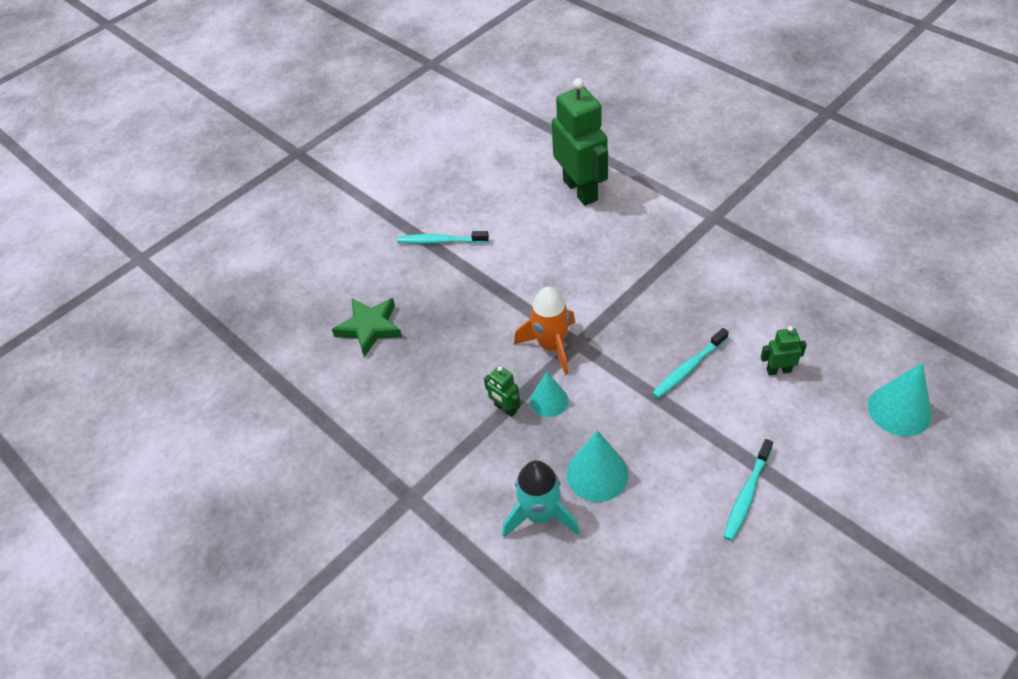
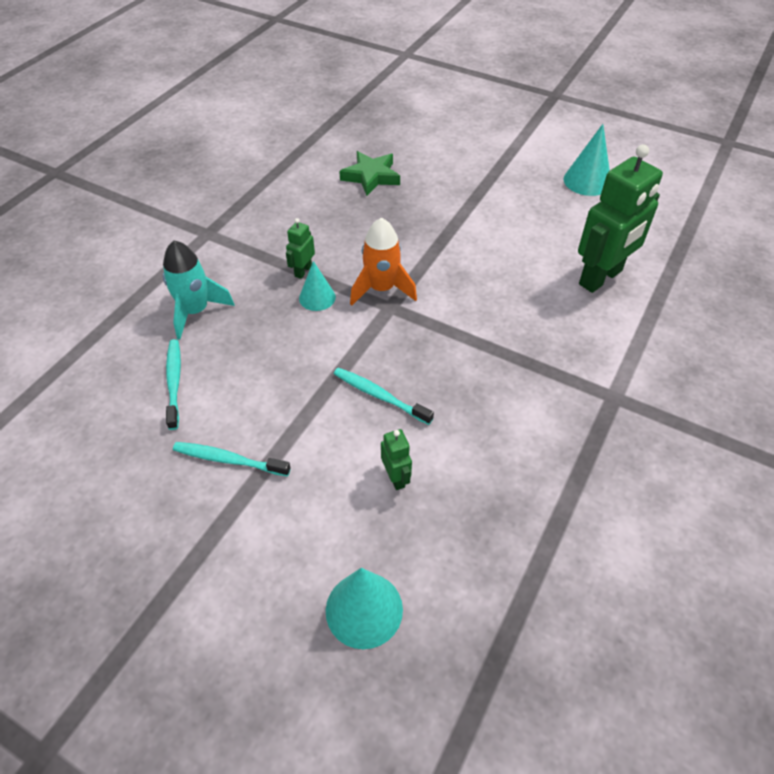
camera: 70 degrees right, 0 degrees up
(441, 241) = (486, 196): turquoise toothbrush -> turquoise toothbrush (174, 382)
(597, 474) = (241, 342): turquoise cone -> turquoise cone (587, 181)

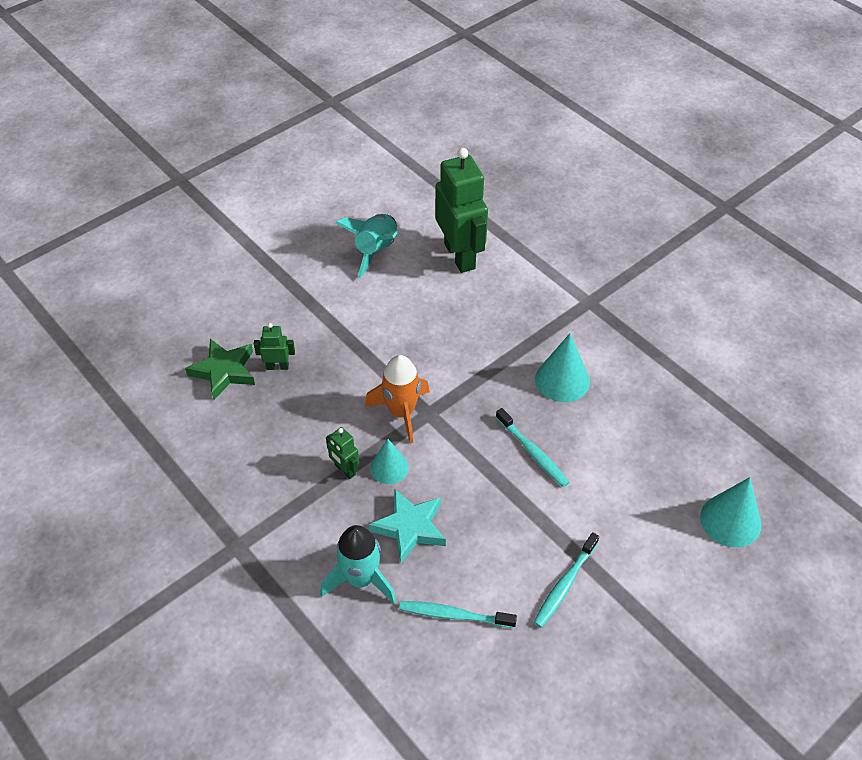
camera: 70 degrees left, 0 degrees up
(258, 328) = (410, 527): none -> turquoise star
(380, 396) = (533, 452): turquoise toothbrush -> turquoise toothbrush turned 90 degrees counterclockwise
(396, 477) = (621, 466): green robot -> green robot (277, 366)
(563, 221) = (376, 251): none -> turquoise rocket
(587, 181) = (330, 212): turquoise cone -> turquoise cone (562, 380)

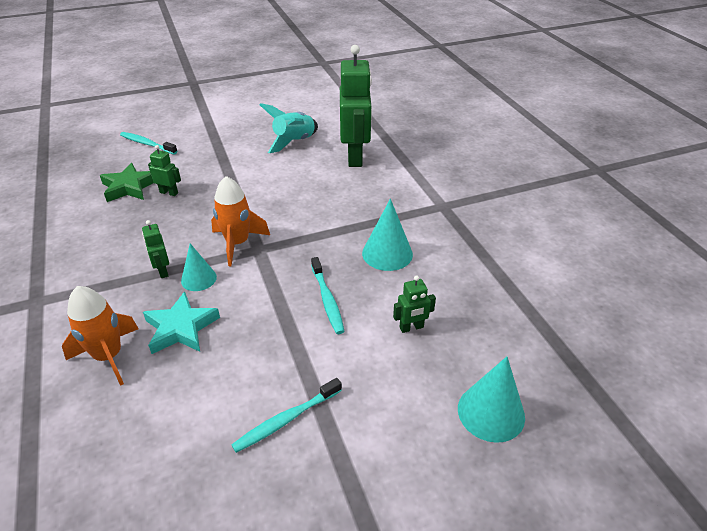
camera: 20 degrees right, 10 degrees down
(361, 579) = (109, 356): turquoise rocket -> orange rocket
(454, 615) = (164, 413): turquoise toothbrush -> turquoise toothbrush (147, 144)
(626, 458) = (411, 327): none -> green robot

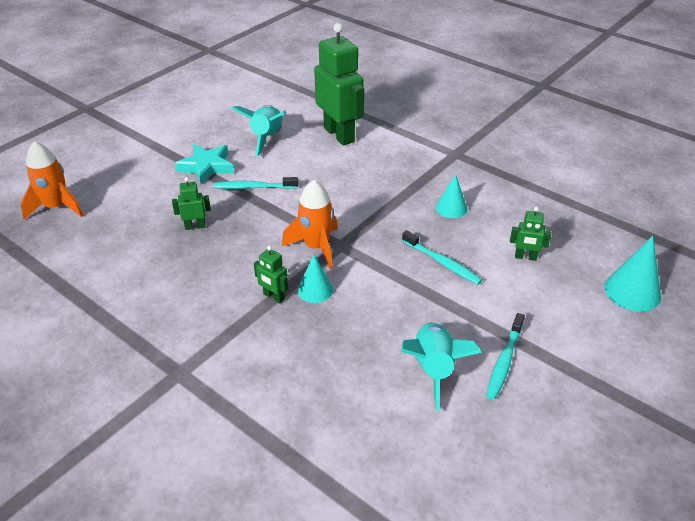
camera: 30 degrees left, 0 degrees up
(109, 356) = (309, 384): orange rocket -> orange rocket (56, 207)
(129, 187) = (145, 235): green star -> none
(147, 144) = (112, 187): turquoise toothbrush -> turquoise toothbrush (253, 187)
(181, 328) = (346, 334): turquoise star -> turquoise star (206, 167)
(216, 395) = (433, 369): none -> turquoise rocket
(387, 253) = (451, 208): turquoise cone -> turquoise cone, size x0.66
(411, 327) = (525, 257): green robot -> green robot turned 60 degrees clockwise

